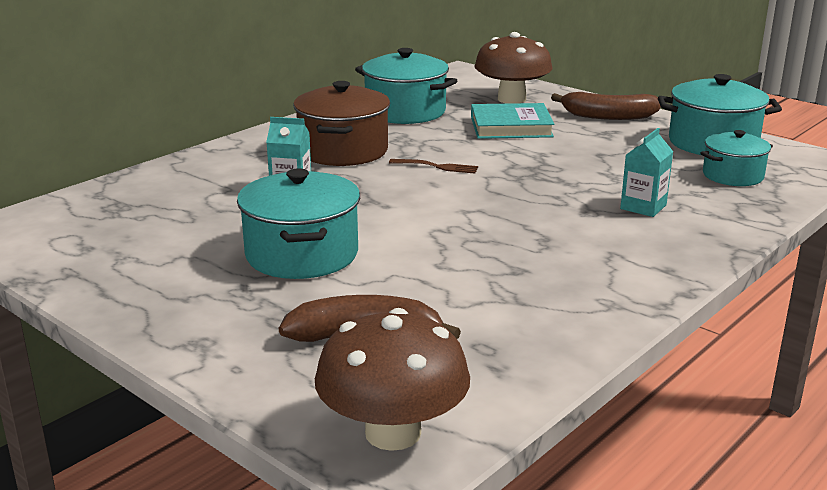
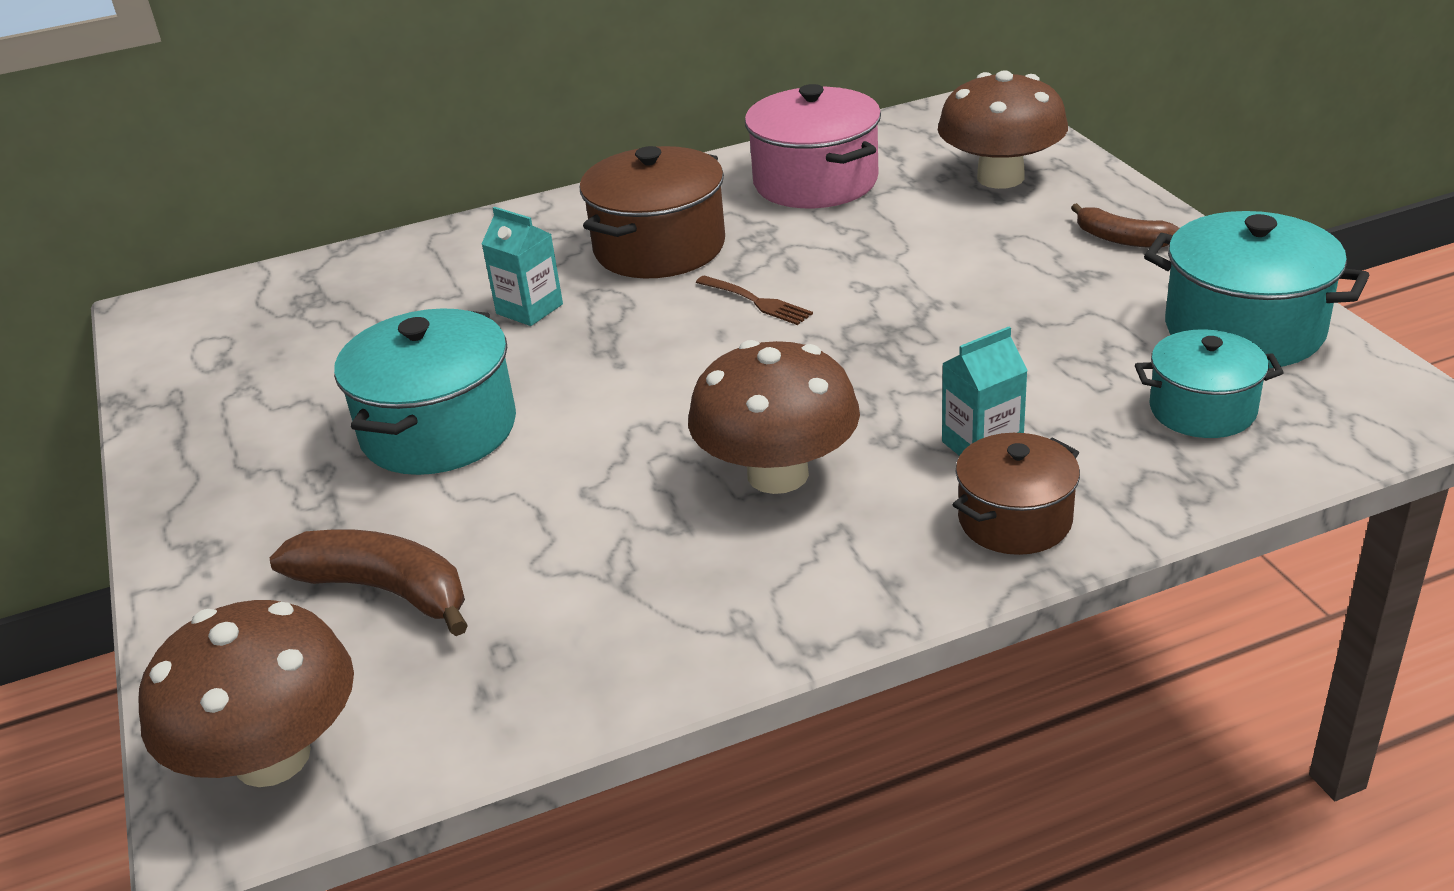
camera: 30 degrees right, 10 degrees up
(405, 112) = (815, 182): turquoise pot -> pink pot
(511, 127) = (942, 238): turquoise book -> none
(547, 237) = (778, 474): none -> brown mushroom
(608, 116) = (1122, 239): brown banana -> brown banana, size x0.63
(698, 233) = (1014, 520): none -> brown pot

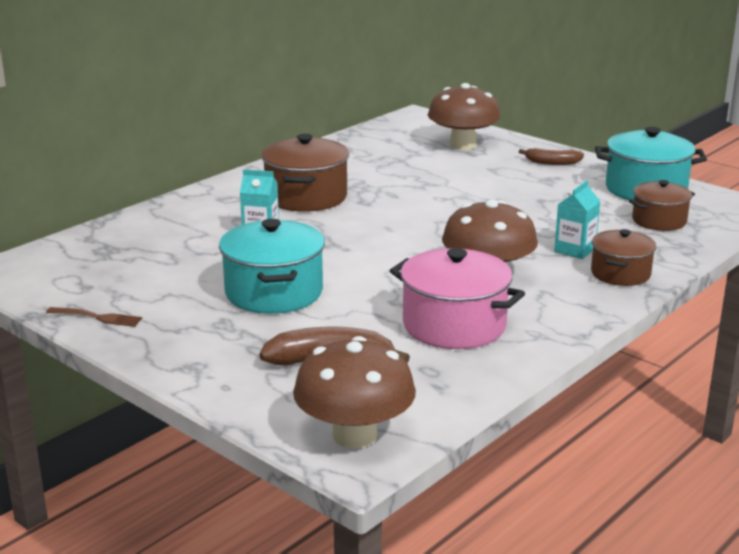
camera: 30 degrees left, 10 degrees down
(755, 301) = (391, 212): brown fork -> brown fork (97, 317)
(815, 182) = (363, 158): pink pot -> pink pot (454, 325)
(1202, 409) = (659, 221): turquoise pot -> brown pot

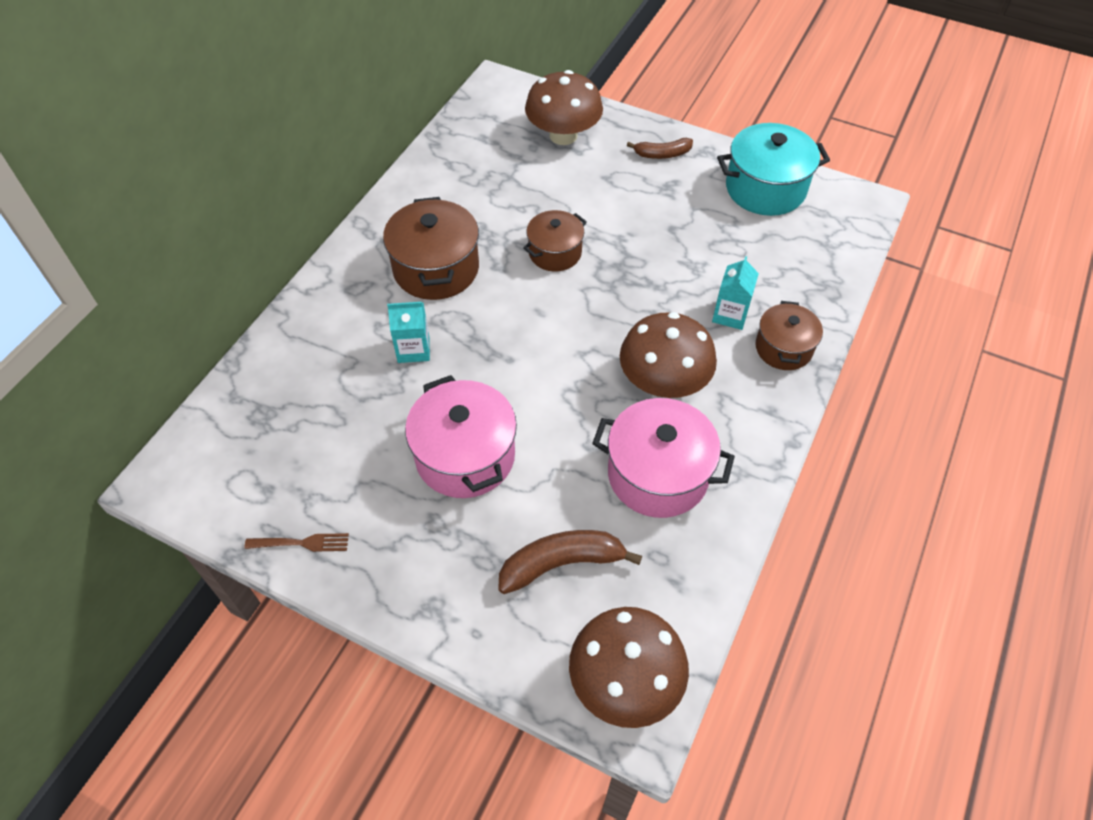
camera: 15 degrees left, 30 degrees up
(274, 292) = (465, 456): turquoise pot -> pink pot
(659, 221) = (793, 245): brown pot -> brown pot (555, 252)

